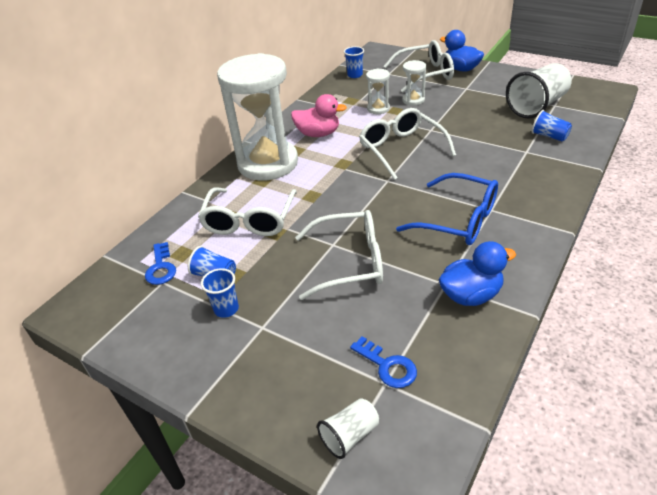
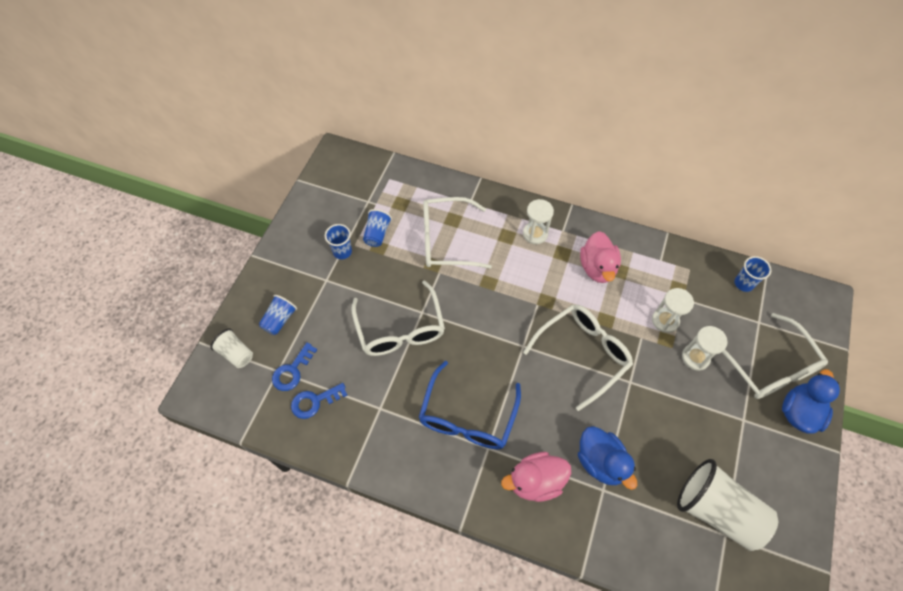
camera: 75 degrees right, 20 degrees up
(161, 268) = (382, 195): blue key -> blue key (314, 401)
(268, 163) = (535, 234): white hourglass -> white hourglass, size x0.41
(471, 295) = (368, 429): blue duck -> blue duck (601, 462)
(522, 185) = (535, 481): none -> pink duck
(549, 136) = (643, 520): blue cup -> blue cup (279, 320)

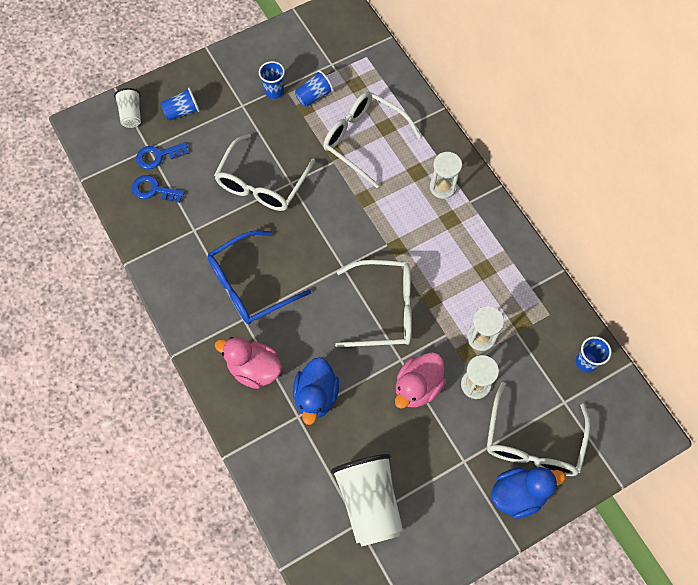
camera: 40 degrees right, 5 degrees up
(597, 268) = (467, 253): pink duck -> pink duck (417, 387)

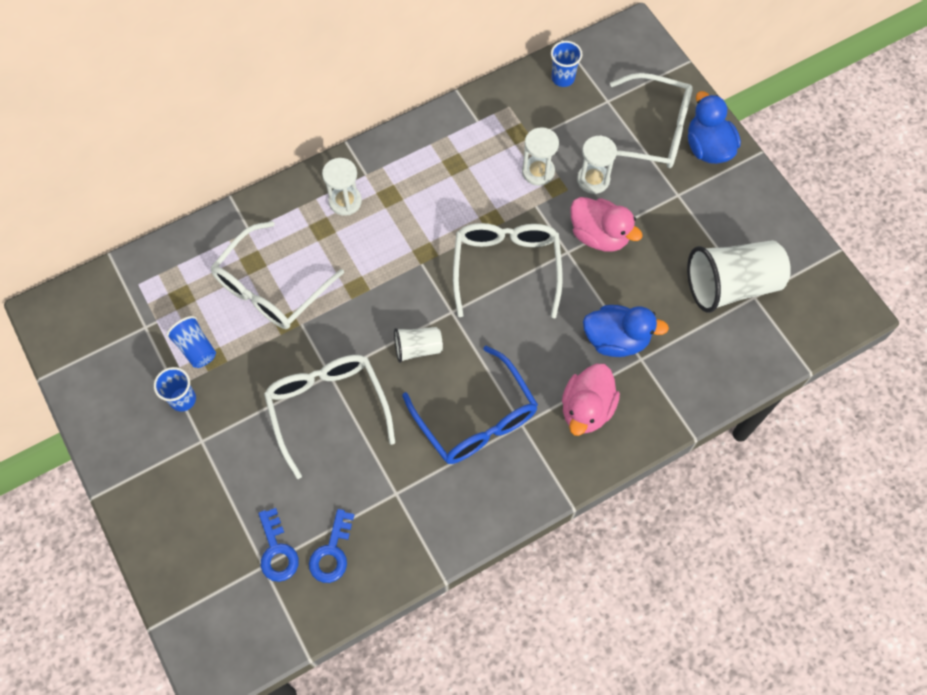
camera: 90 degrees left, 0 degrees up
(131, 114) = (202, 596): white cup -> white cup (418, 348)
(182, 111) = (204, 523): blue cup -> none
(262, 183) = (328, 409): white glasses -> white glasses turned 135 degrees counterclockwise

